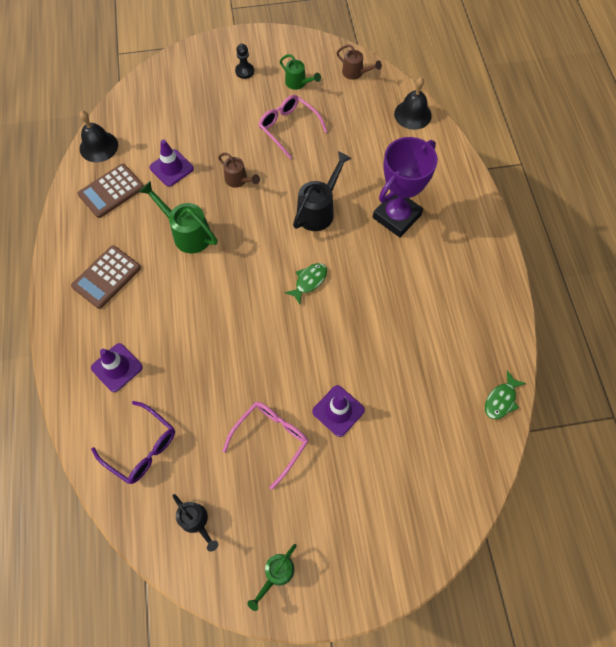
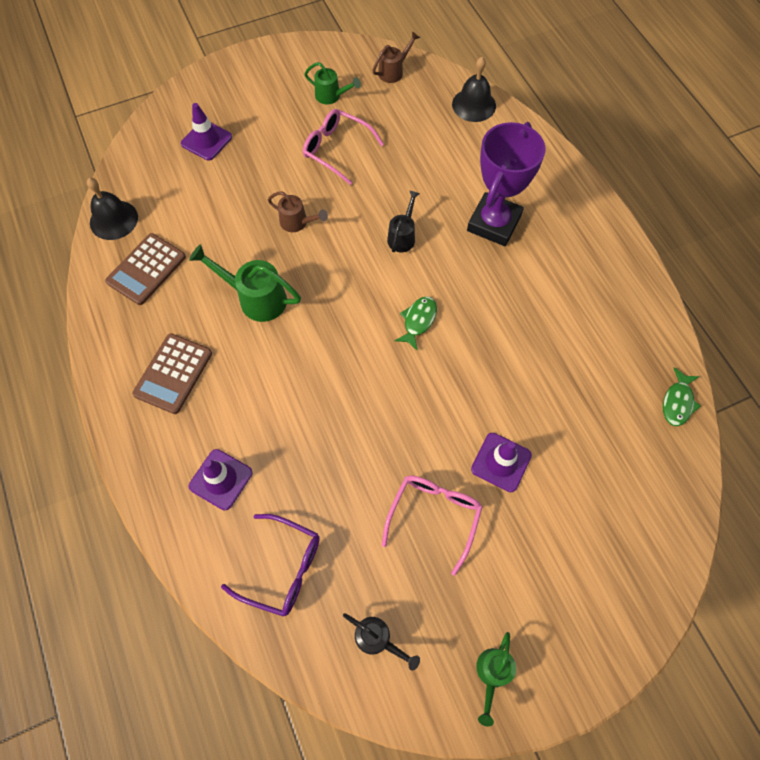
camera: 15 degrees left, 0 degrees up
(171, 168) = (212, 226): purple traffic cone -> purple traffic cone (206, 140)
(244, 71) = (263, 95): black pawn -> none
(318, 210) = (402, 236): black watering can -> black watering can, size x0.62
(355, 73) = (393, 71): brown watering can -> brown watering can turned 60 degrees counterclockwise

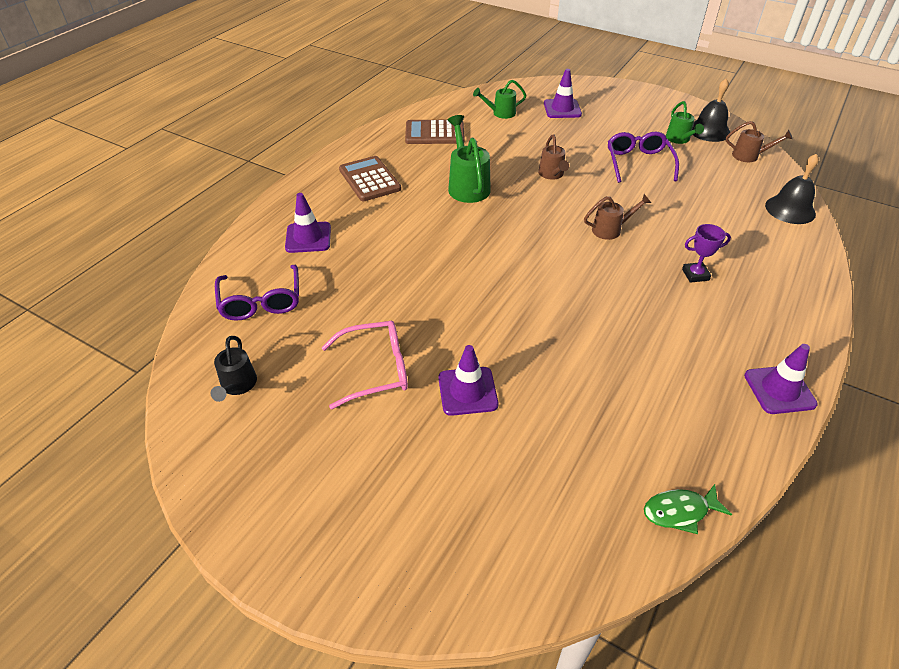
camera: 55 degrees right, 20 degrees down
(113, 220) = (455, 105): black bell -> black bell (709, 131)
(173, 373) = (369, 179): brown calculator -> brown calculator turned 75 degrees clockwise
(336, 149) = (638, 163): pink glasses -> purple glasses
(402, 236) = (610, 229): black watering can -> brown watering can
(418, 321) = (545, 274): green fish -> none
(492, 674) = (253, 485): green watering can -> green watering can (500, 113)
(494, 223) = (695, 275): purple trophy -> purple trophy, size x0.44
(626, 267) = (779, 390): none -> purple traffic cone

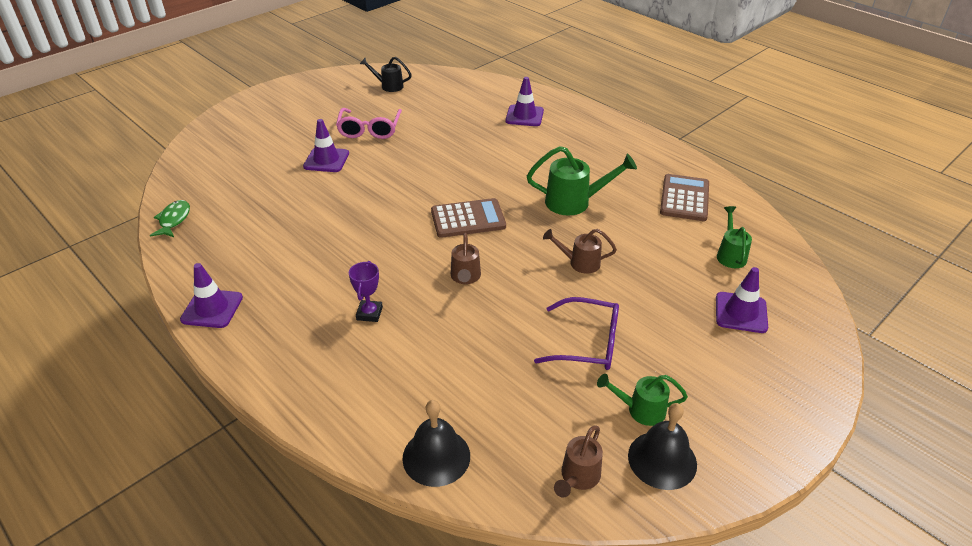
camera: 105 degrees right, 5 degrees down
(261, 301) = (460, 95): purple glasses -> none
(369, 179) = (601, 150): brown calculator -> brown calculator (468, 219)

